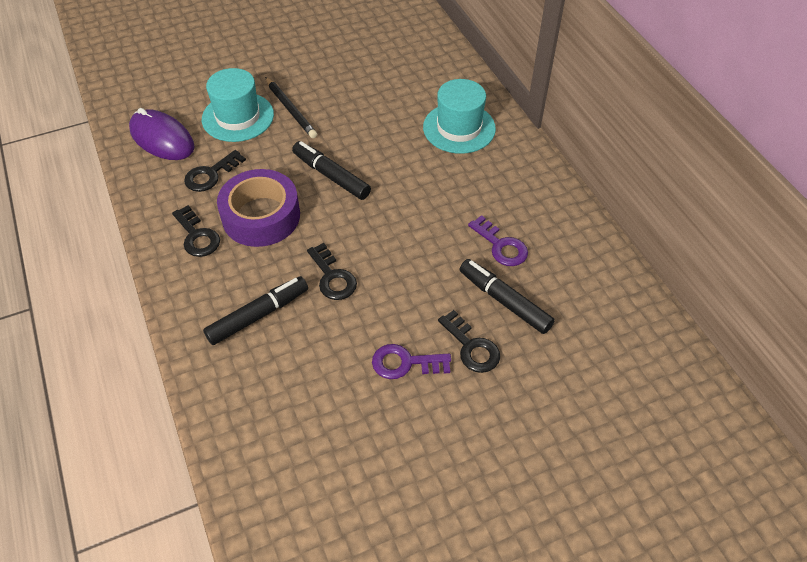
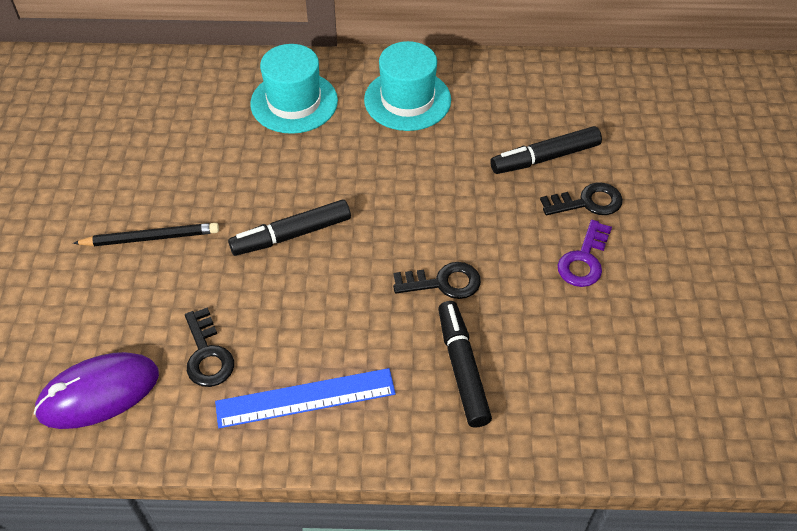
camera: 65 degrees left, 0 degrees up
(197, 236) = (305, 398): black key -> blue ruler
(238, 117) = (121, 296): turquoise hat -> turquoise hat (407, 100)
(261, 216) = (313, 322): purple tape -> none
(501, 246) = (476, 133): purple key -> none

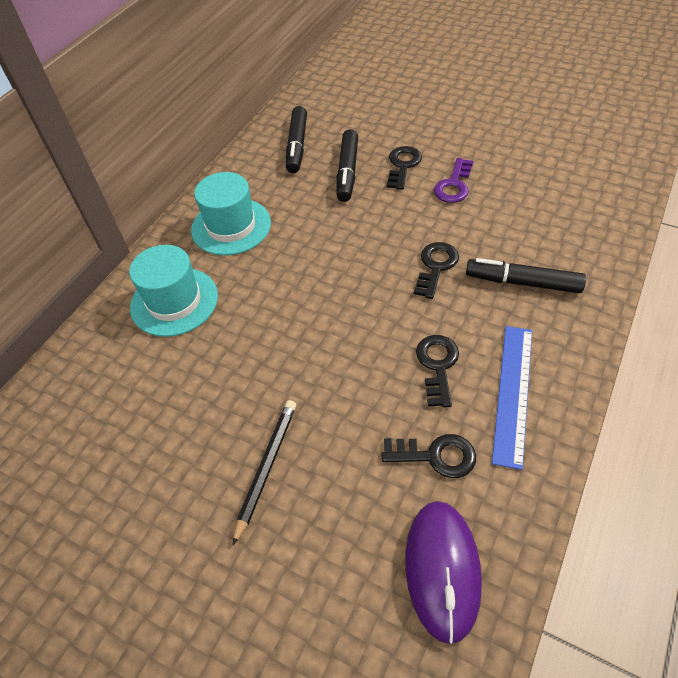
camera: 60 degrees left, 0 degrees up
(292, 235) = (331, 349): black marker -> black marker (297, 145)
(311, 325) = (437, 365): none -> black key
(584, 260) = (454, 185): purple key -> purple key turned 60 degrees clockwise

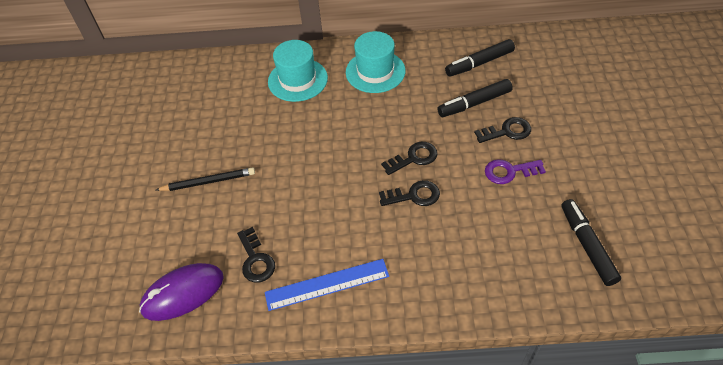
camera: 60 degrees right, 0 degrees up
(437, 365) = (325, 233): black key -> black key (414, 158)
(523, 282) = (434, 255): black marker -> black marker (587, 246)

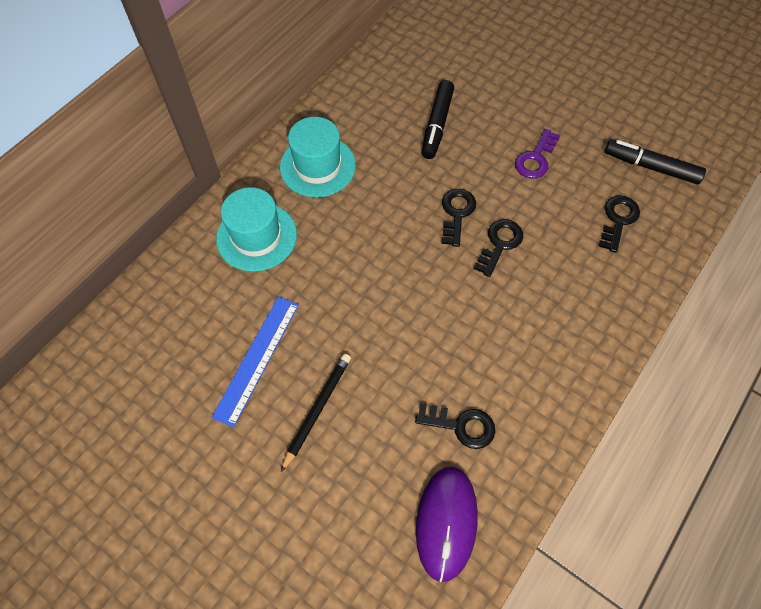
camera: 55 degrees left, 10 degrees up
(327, 284) = (540, 381): blue ruler -> blue ruler (256, 359)
(479, 63) = (393, 85): black marker -> none
(507, 131) = (491, 127): black key -> black key (618, 220)

